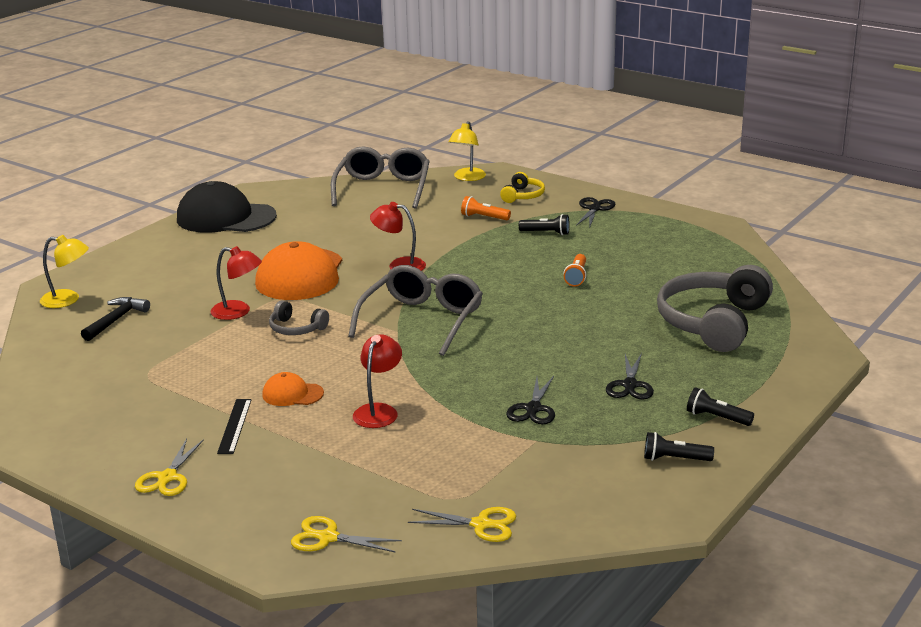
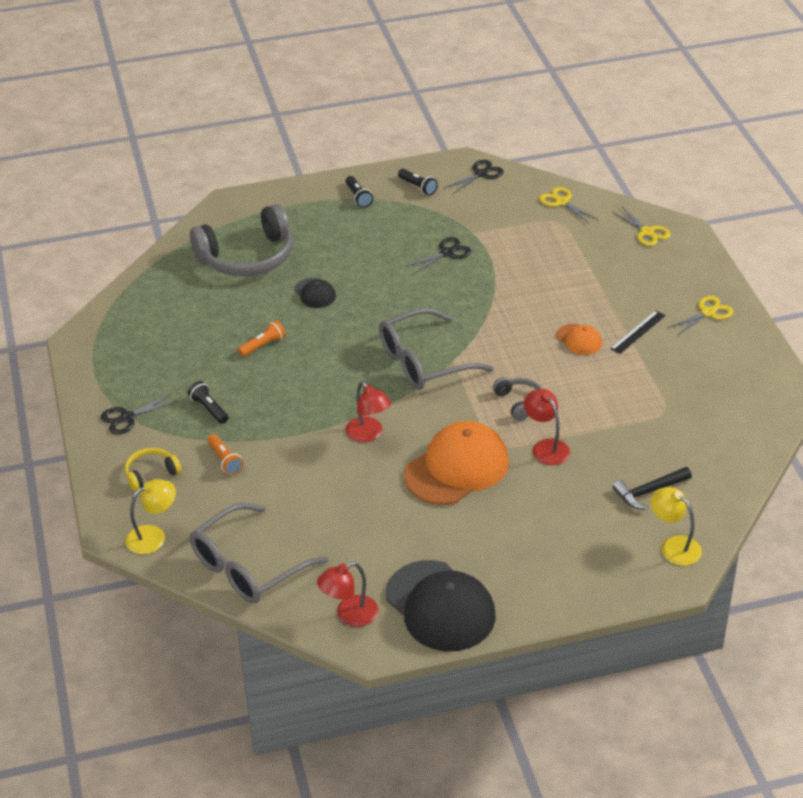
camera: 140 degrees left, 15 degrees up
(379, 411) = (538, 298): red lamp -> red lamp (349, 615)
(601, 324) = (315, 293): none -> black cap
(630, 385) = (370, 240): black scissors -> black scissors (481, 174)

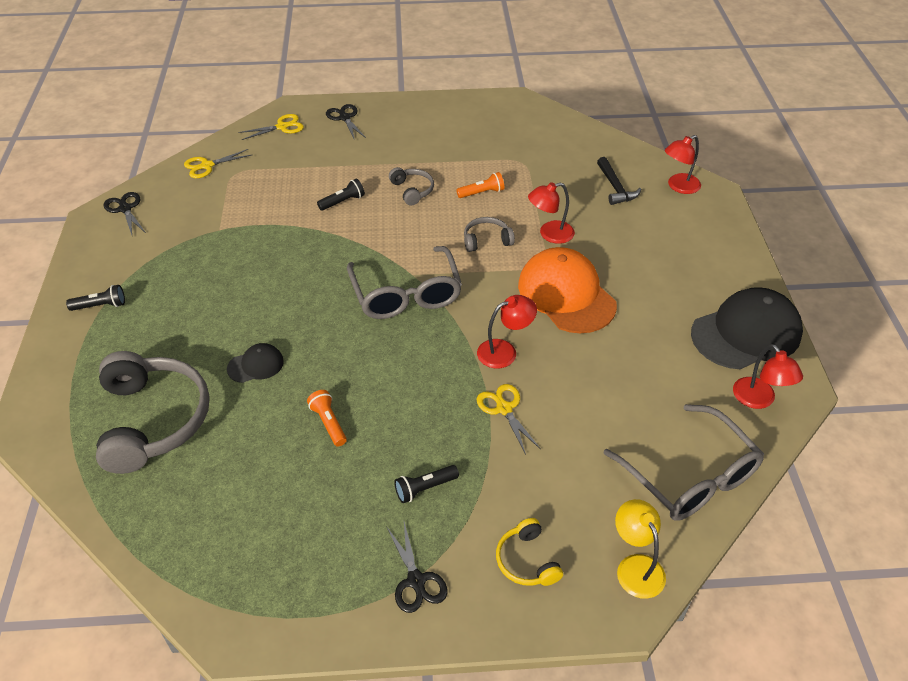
camera: 80 degrees left, 5 degrees up
(225, 460) = (519, 481): orange flashlight -> orange flashlight (482, 193)
(418, 187) = (115, 256): black flashlight -> black flashlight (343, 202)
(447, 253) = (241, 252): black scissors -> black scissors (345, 118)
(579, 339) = (412, 190): orange cap -> grey headphones
(638, 332) = (415, 156): black ruler -> none
(674, 546) = (678, 186): yellow lamp -> red lamp
(707, 313) = (406, 117): yellow scissors -> yellow scissors (504, 409)

